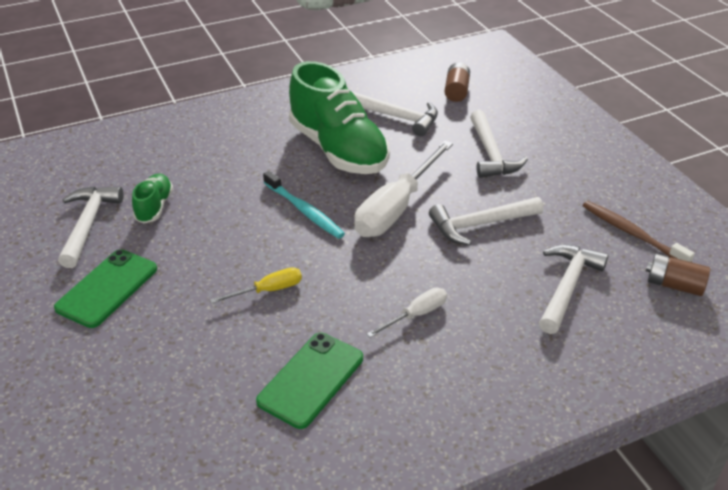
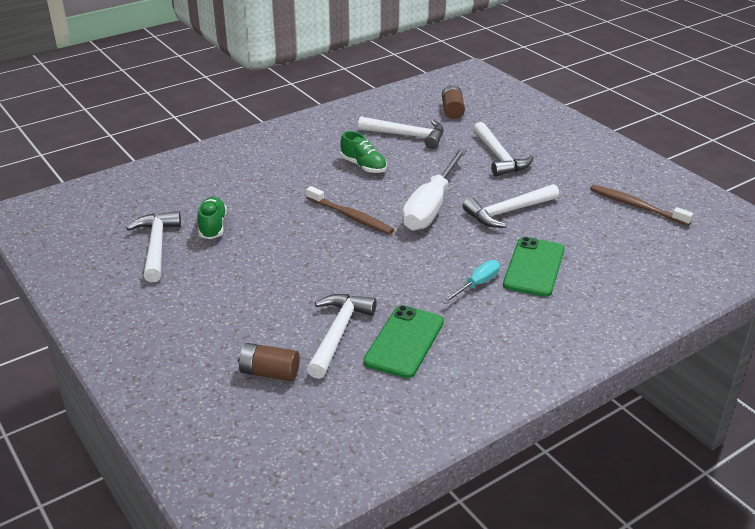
camera: 10 degrees left, 5 degrees down
(107, 288) = (195, 294): green phone -> green phone (534, 267)
(268, 290) = (342, 280): yellow screwdriver -> none
(304, 210) = (350, 216): turquoise toothbrush -> brown toothbrush
(338, 150) = (363, 166): green shoe -> green shoe, size x0.46
(416, 315) = (477, 284): white screwdriver -> turquoise screwdriver
(567, 286) = (595, 250): white hammer -> white hammer (338, 333)
(674, 285) = (681, 240): brown battery -> brown battery (269, 373)

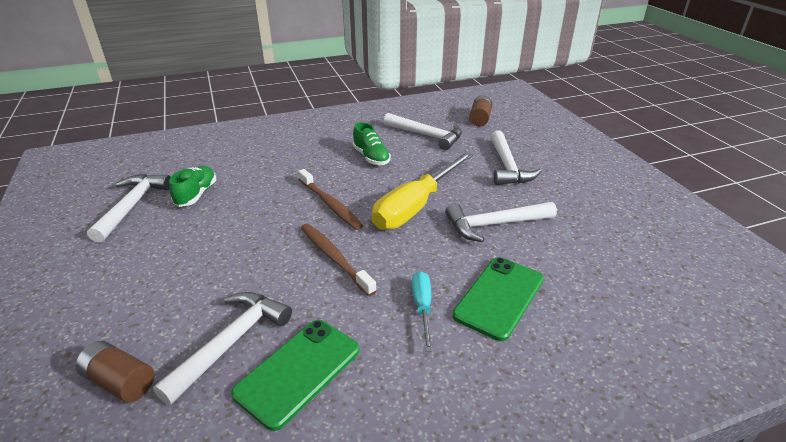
camera: 15 degrees right, 0 degrees up
(431, 206) = (415, 206): white screwdriver -> yellow screwdriver
(477, 284) = (422, 308): turquoise screwdriver -> turquoise screwdriver turned 60 degrees counterclockwise
(637, 206) = (646, 241): brown toothbrush -> brown toothbrush (334, 258)

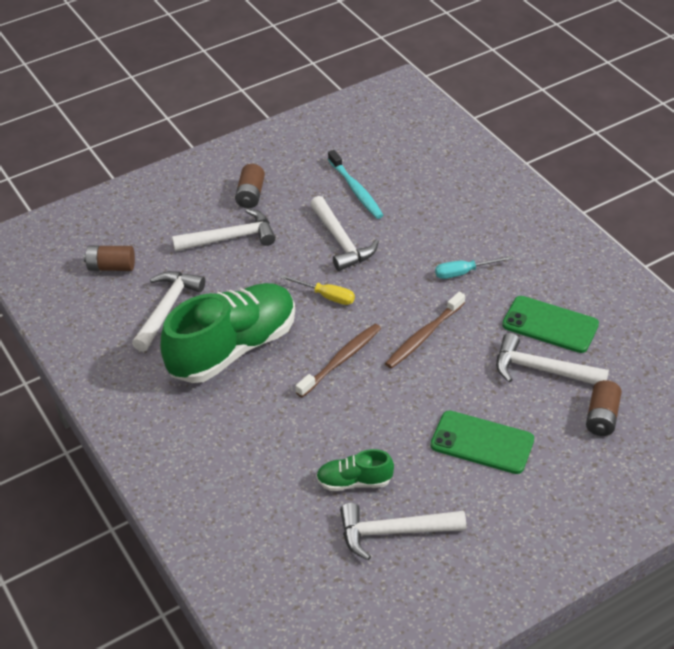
camera: 100 degrees left, 10 degrees up
(371, 157) = (233, 348): green shoe -> green shoe, size x2.19
(415, 206) = (326, 296): yellow screwdriver -> yellow screwdriver, size x0.49
(499, 297) = (436, 233): green phone -> green phone (482, 442)
(570, 181) = (250, 195): none -> brown battery
(583, 246) = (356, 190): none -> turquoise toothbrush

